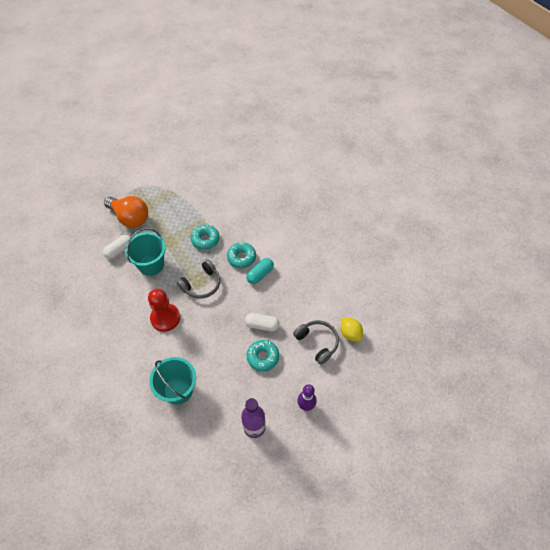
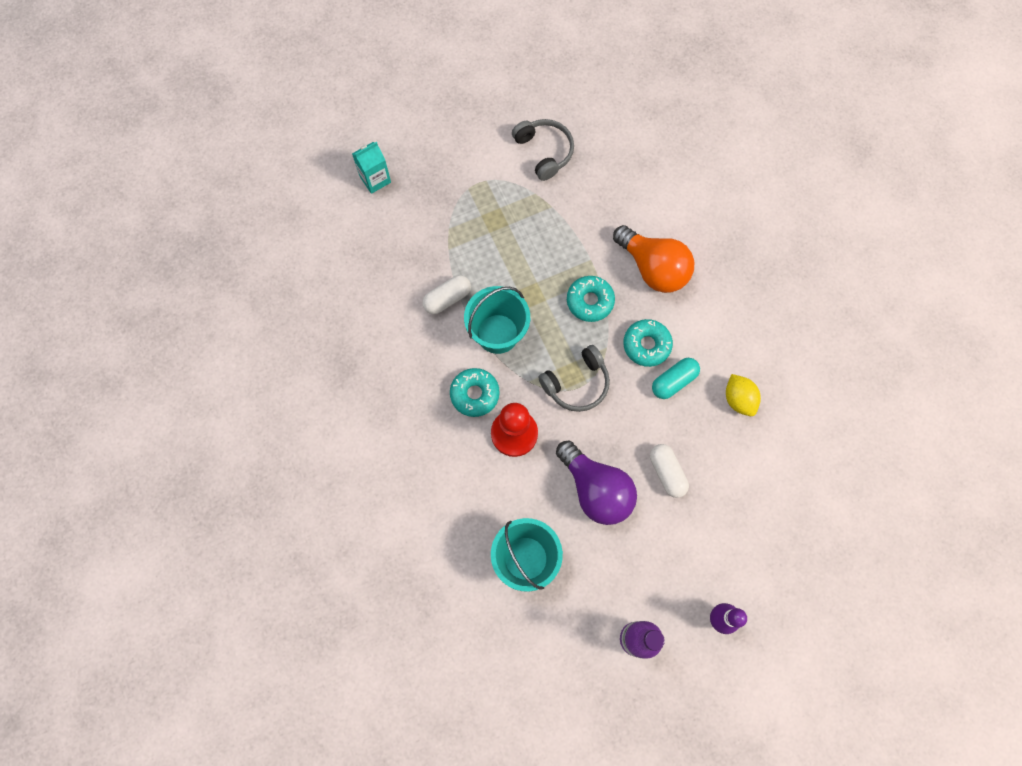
camera: 10 degrees right, 15 degrees up
(73, 195) = (375, 179): none -> turquoise carton
(130, 218) = (468, 240): orange light bulb -> orange light bulb (653, 268)
(219, 342) = (596, 489): none -> purple light bulb
(262, 325) = (667, 472): white capsule -> white capsule turned 45 degrees clockwise
(263, 357) = (661, 527): turquoise donut -> turquoise donut (475, 394)
(317, 342) = (751, 518): grey headphones -> grey headphones (544, 152)
(350, 333) = (806, 511): yellow lemon -> yellow lemon (738, 399)

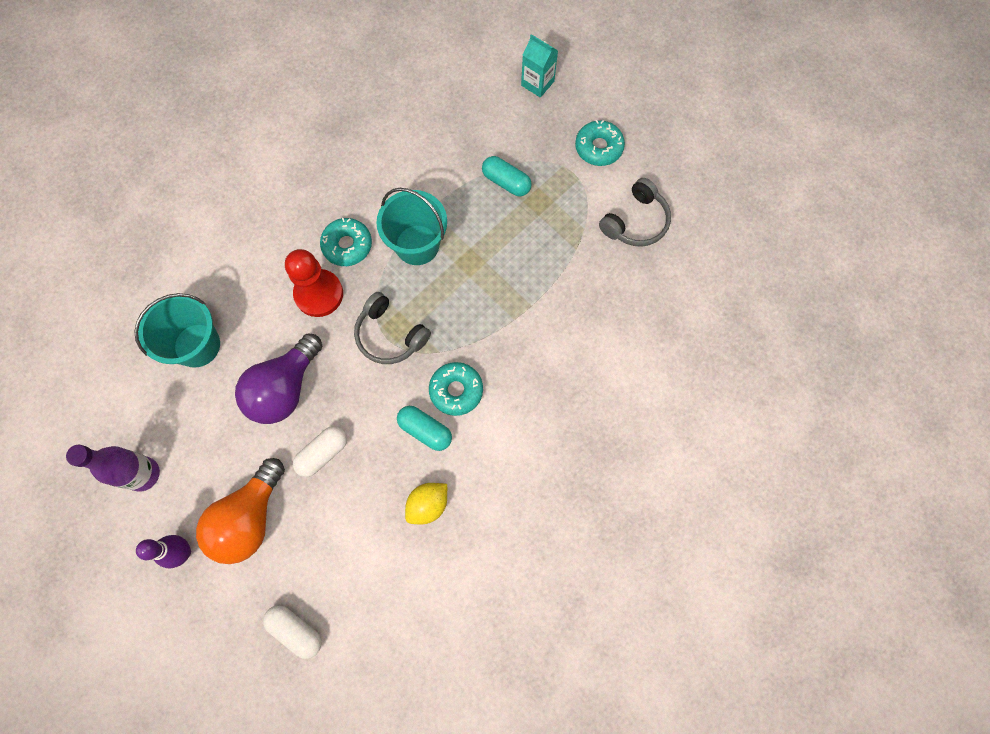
camera: 70 degrees right, 0 degrees up
(447, 298) = (437, 188): white capsule -> white capsule (296, 630)
(465, 239) = (506, 182): none -> turquoise capsule
(590, 301) = (484, 319): turquoise donut -> turquoise donut (598, 147)
(653, 268) = (546, 371): orange light bulb -> orange light bulb (249, 518)

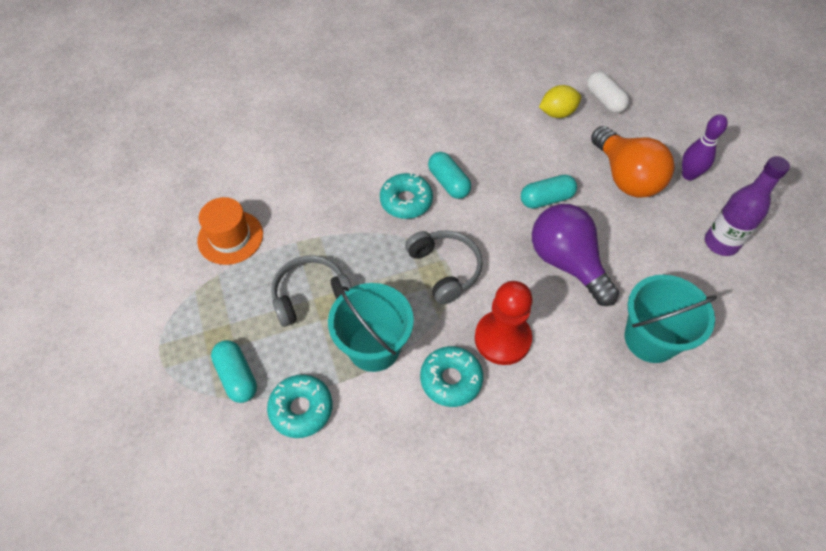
camera: 155 degrees left, 15 degrees down
(249, 518) = (626, 177): orange light bulb -> orange light bulb turned 105 degrees clockwise
(284, 389) = (567, 262): purple light bulb -> purple light bulb turned 90 degrees counterclockwise
(323, 453) = (546, 199): white capsule -> turquoise capsule
(428, 505) = (471, 135): yellow lemon -> yellow lemon (557, 113)
(537, 83) = (109, 495): turquoise carton -> none
(589, 285) = (230, 237): none -> orange hat
(598, 147) = (110, 372): turquoise donut -> turquoise donut (301, 409)
(635, 221) = (141, 276): grey headphones -> grey headphones (311, 295)

